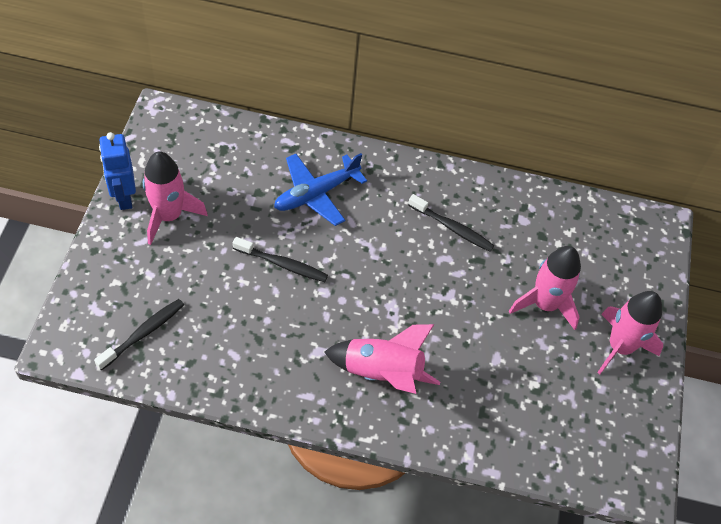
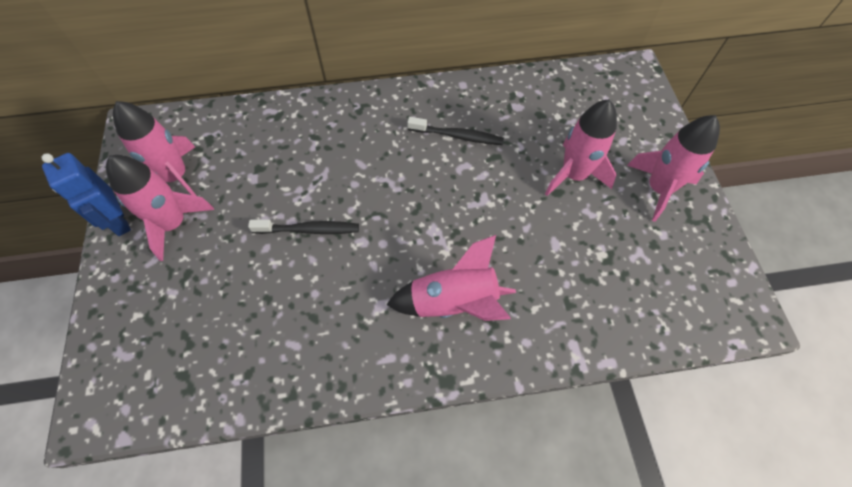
camera: 15 degrees left, 5 degrees up
(143, 333) = (185, 360): black toothbrush -> none
(184, 174) = (176, 176): none -> pink rocket
(316, 194) = (316, 150): blue plane -> none

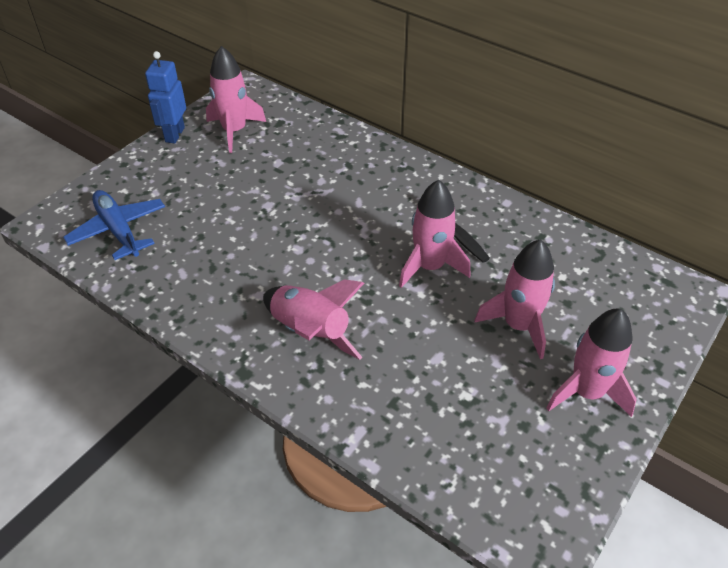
camera: 45 degrees right, 15 degrees down
(173, 224) = (201, 156): pink rocket -> pink rocket (430, 266)
(181, 358) = (118, 230): none -> blue plane
(309, 230) = (274, 217): black toothbrush -> none

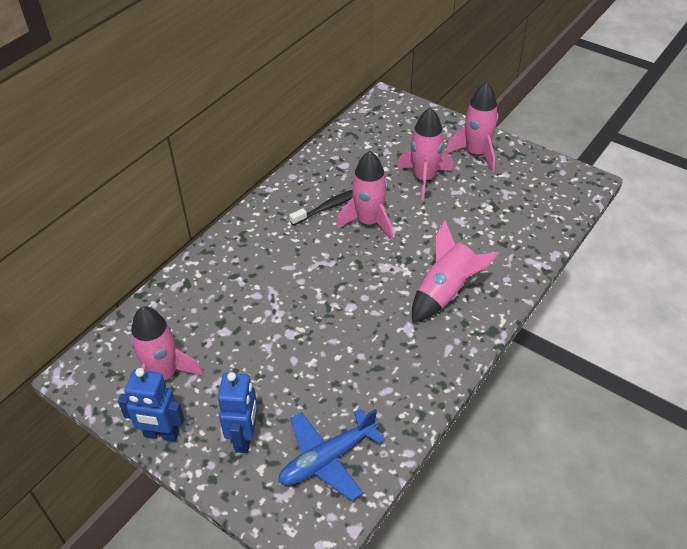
camera: 90 degrees left, 0 degrees up
(156, 180) = (245, 438): none -> blue robot

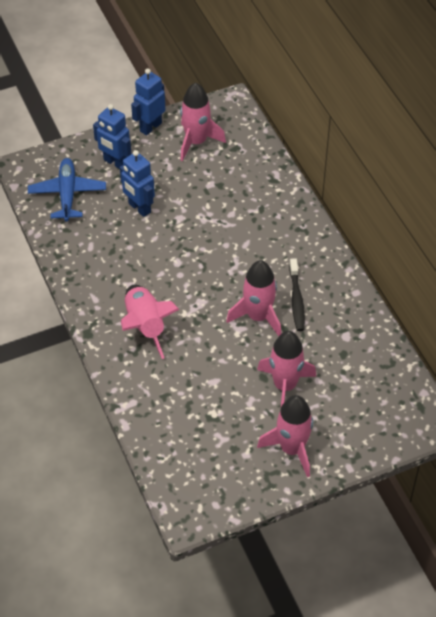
camera: 120 degrees right, 5 degrees up
(301, 375) = (139, 208): none -> blue robot

